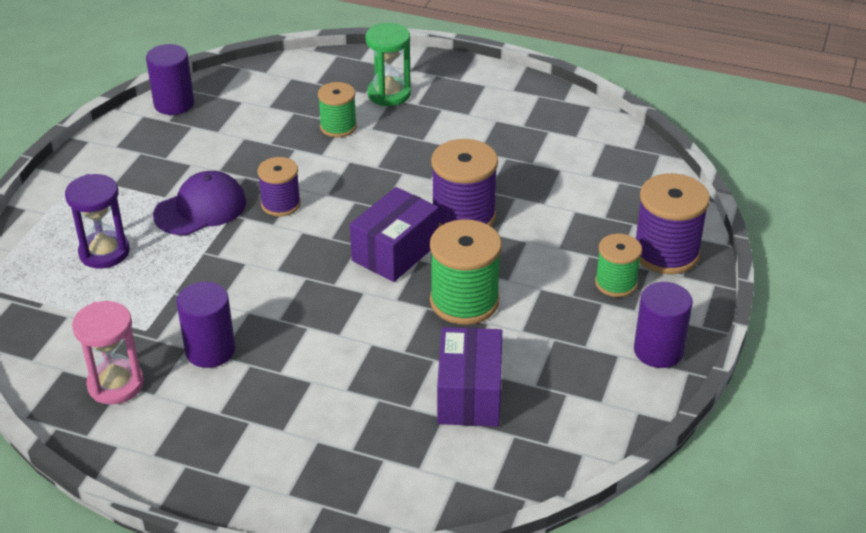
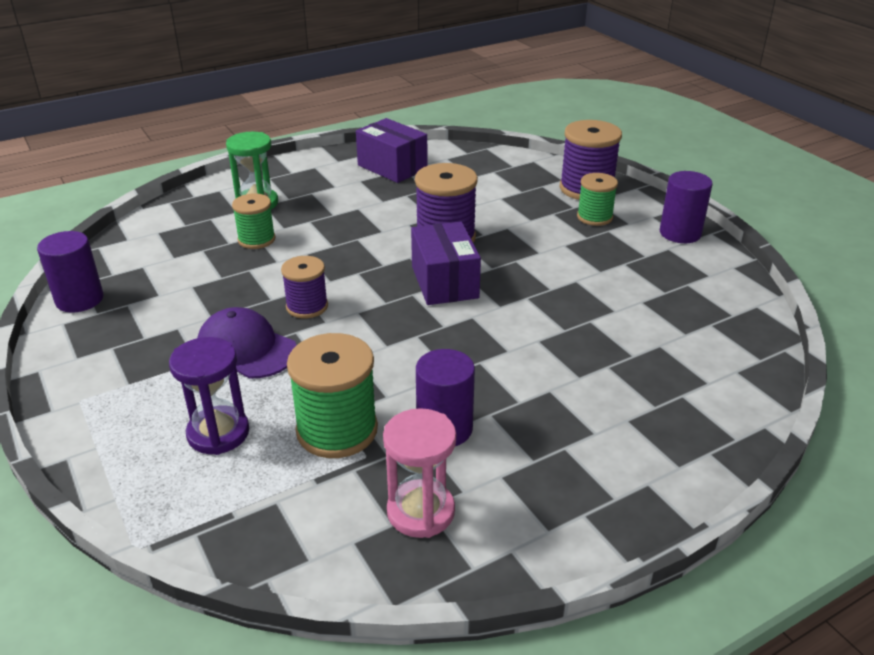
camera: 50 degrees left, 5 degrees down
(200, 208) = (246, 349): purple cap -> purple cap turned 60 degrees counterclockwise
(464, 301) = (540, 279): green spool -> green spool (337, 430)
(469, 395) = (647, 323): purple box -> purple box (392, 167)

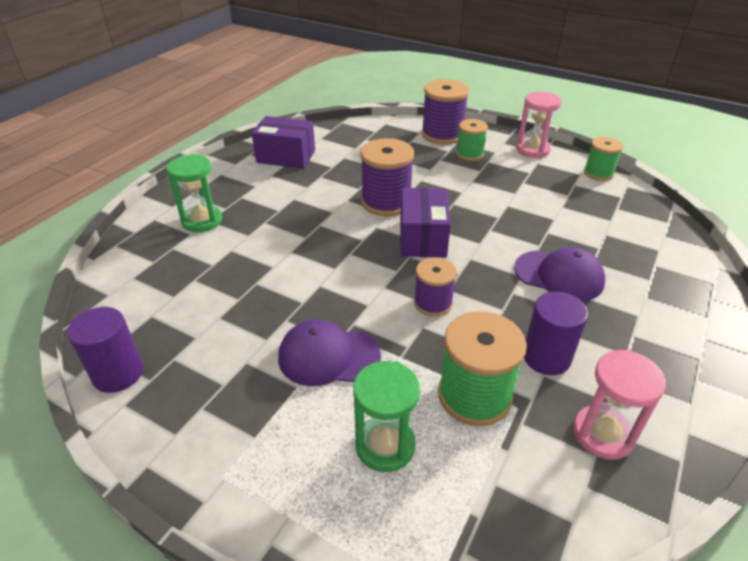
camera: 30 degrees left, 5 degrees up
(218, 433) = (385, 445): purple hourglass -> green hourglass
(256, 239) = (235, 253): green spool -> green spool (598, 173)
(307, 306) = (339, 298): purple spool -> purple spool (433, 303)
(444, 282) = (422, 238): purple box -> purple box turned 45 degrees clockwise
(550, 365) = (559, 275): none -> purple cap
(680, 233) = (532, 150): purple cylinder -> pink hourglass

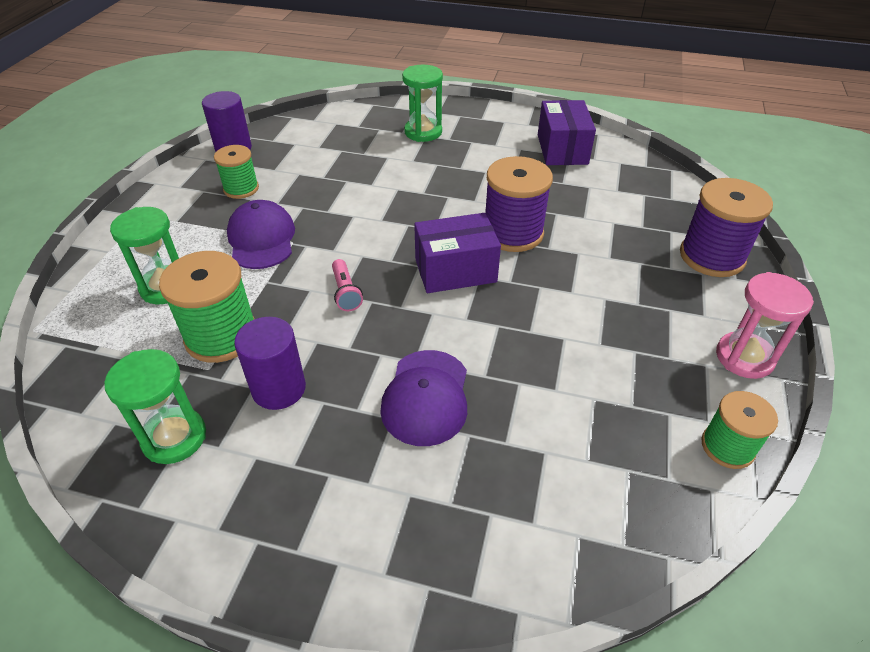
camera: 75 degrees right, 5 degrees up
(433, 303) = (346, 292): purple spool -> pink flashlight
(469, 154) = (676, 289): green spool -> green spool (241, 189)
(602, 434) = (174, 437): pink hourglass -> green hourglass

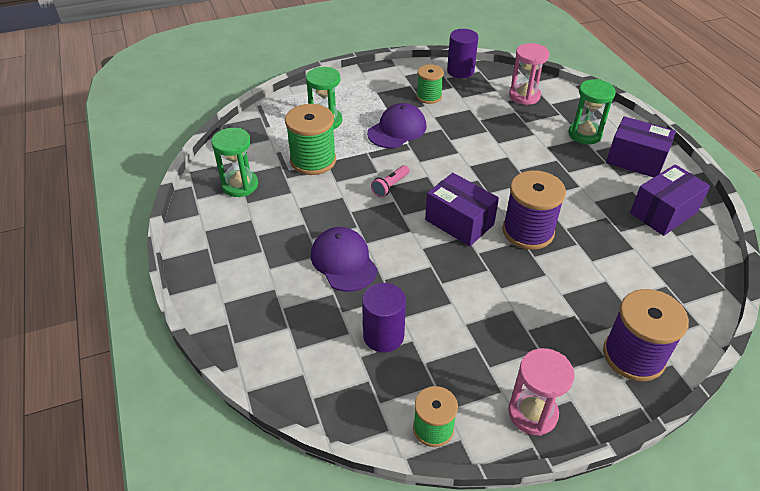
camera: 55 degrees right, 0 degrees up
(279, 388) = (298, 201): purple cylinder -> purple cylinder (383, 336)
(327, 133) = (524, 96): none -> pink hourglass
(426, 397) = (343, 261): purple cap -> purple cap turned 90 degrees clockwise
(486, 127) = (635, 160): none -> purple box

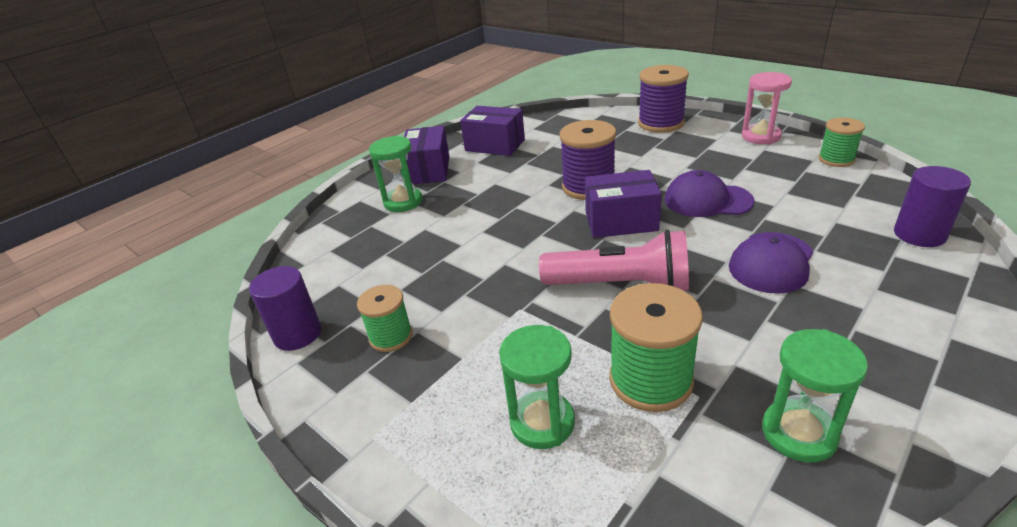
camera: 115 degrees left, 10 degrees down
(383, 336) = (807, 205): purple cylinder -> purple cylinder (919, 234)
(390, 186) = (620, 285): pink flashlight -> pink flashlight, size x2.20
(397, 130) = (500, 331): purple cap -> purple cap (707, 200)
(459, 222) = (621, 221): purple box -> purple box turned 75 degrees clockwise
(524, 96) = (343, 258): pink hourglass -> none

